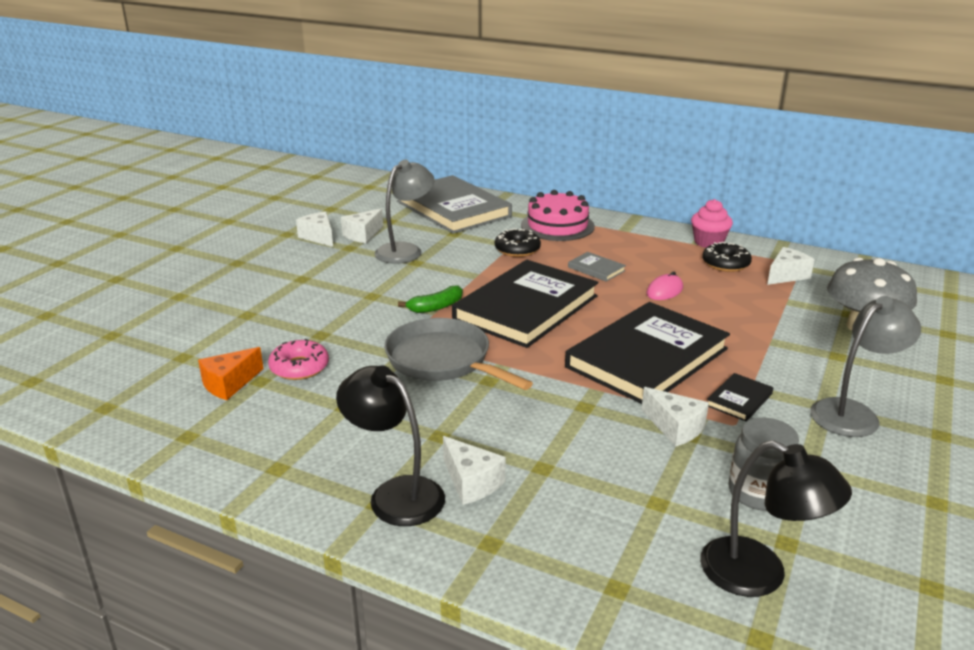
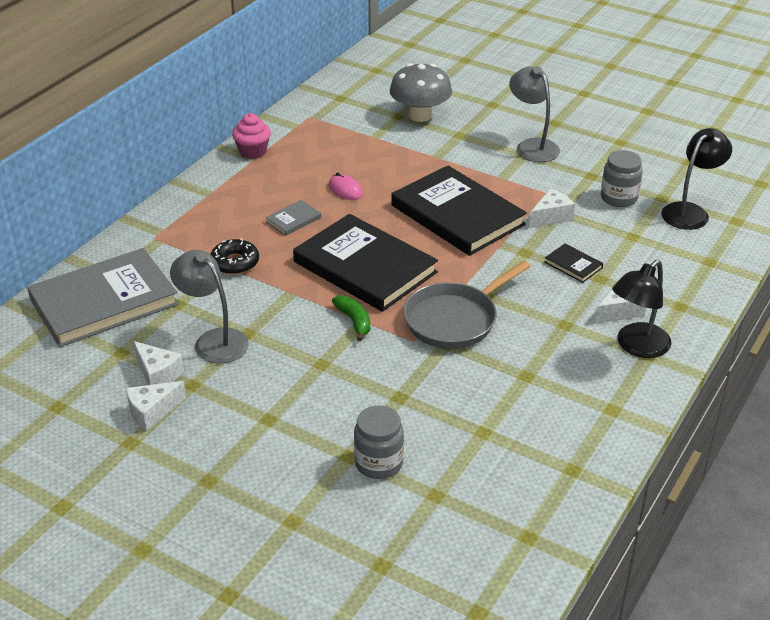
camera: 85 degrees left, 10 degrees up
(229, 384) = (488, 452): orange cheese -> none
(233, 328) = (379, 463): none -> grey jar
(299, 367) = (461, 407): pink donut -> none
(557, 226) = (182, 232): pink cake -> none
(725, 264) = (300, 151): black donut -> none
(739, 400) = (516, 185): black book -> black book (573, 265)
(786, 275) = (329, 128): white cheese -> none

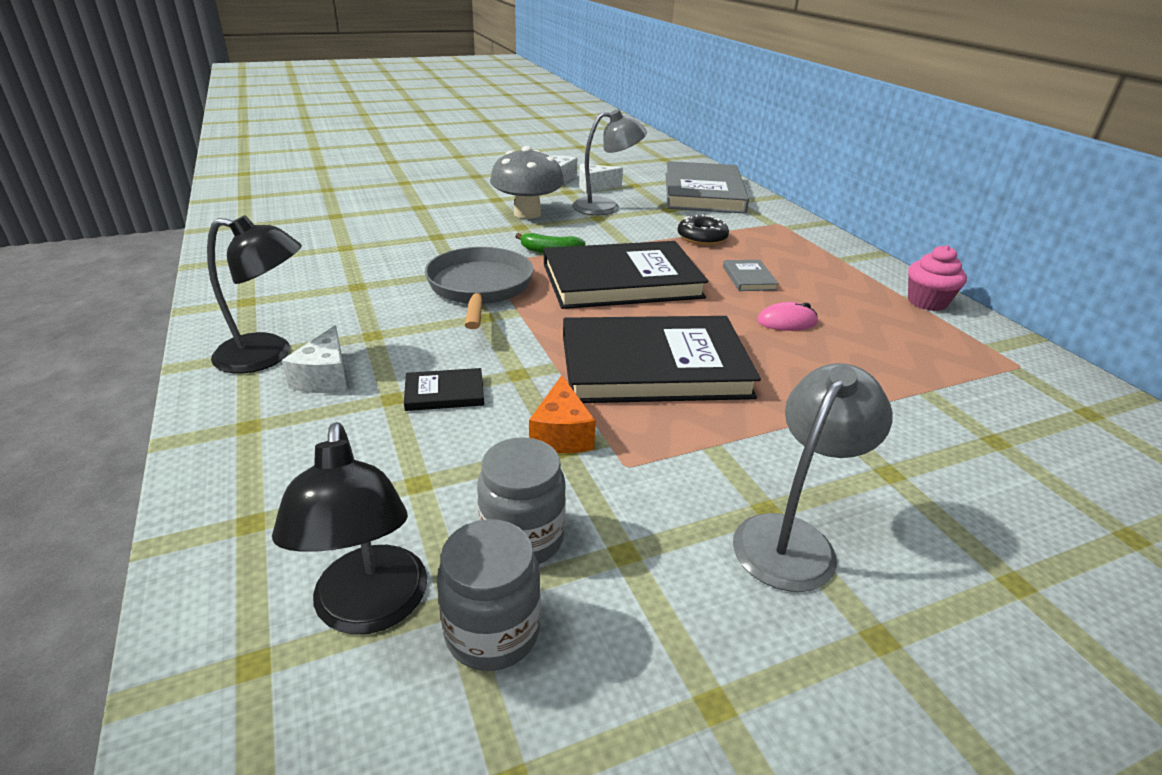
camera: 125 degrees right, 5 degrees down
(379, 463) = (394, 211): grey jar -> grey jar (492, 632)
(420, 115) = (990, 463): grey mushroom -> grey mushroom (527, 213)
(532, 146) = (792, 538): grey lamp -> grey lamp turned 60 degrees counterclockwise
(551, 217) = (561, 434): white cheese -> orange cheese
(637, 347) = (268, 355): black lamp -> black lamp turned 105 degrees clockwise

